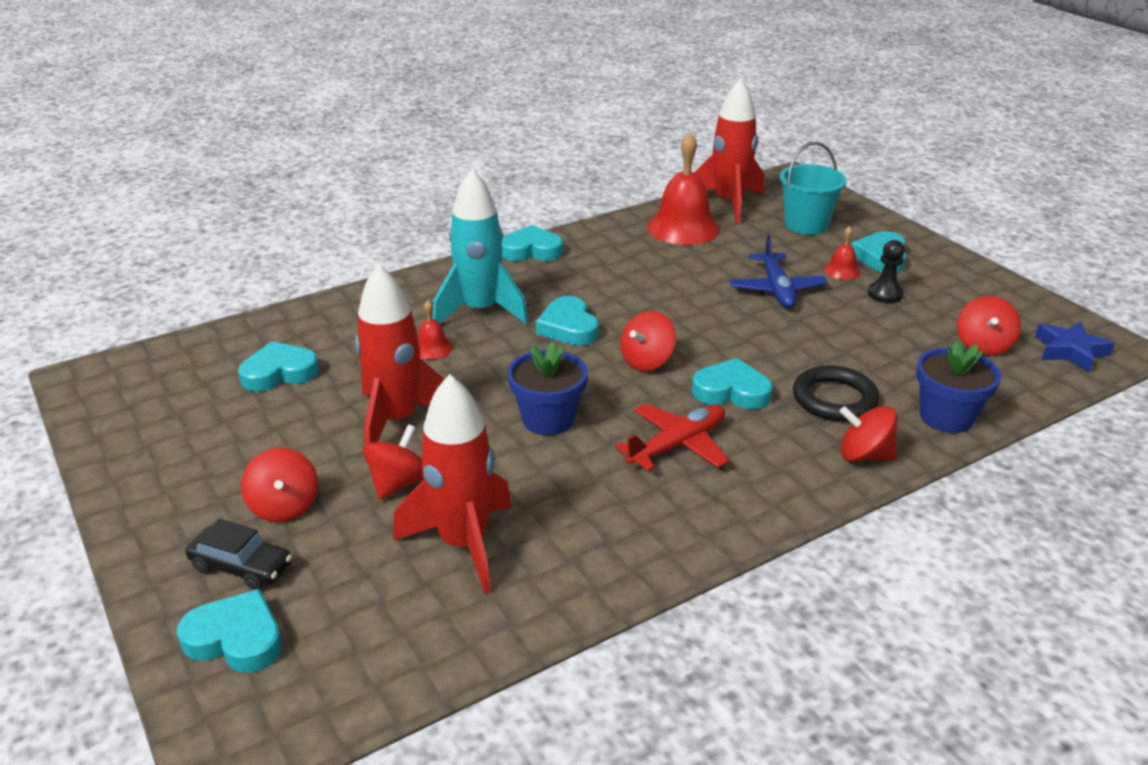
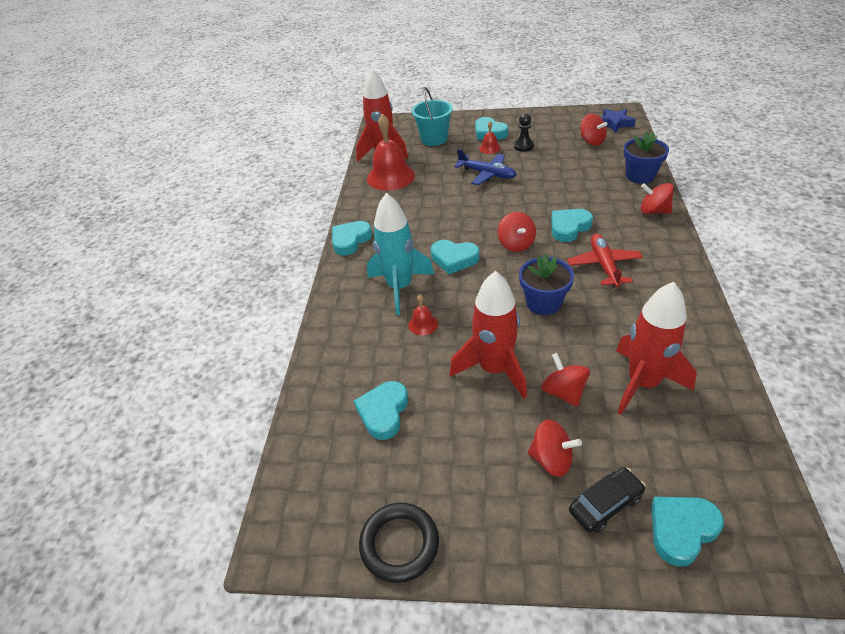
camera: 50 degrees left, 10 degrees up
(834, 399) = (601, 199): black ring -> black ring (399, 544)
(864, 455) = (654, 211): red spinning top -> red spinning top turned 60 degrees clockwise

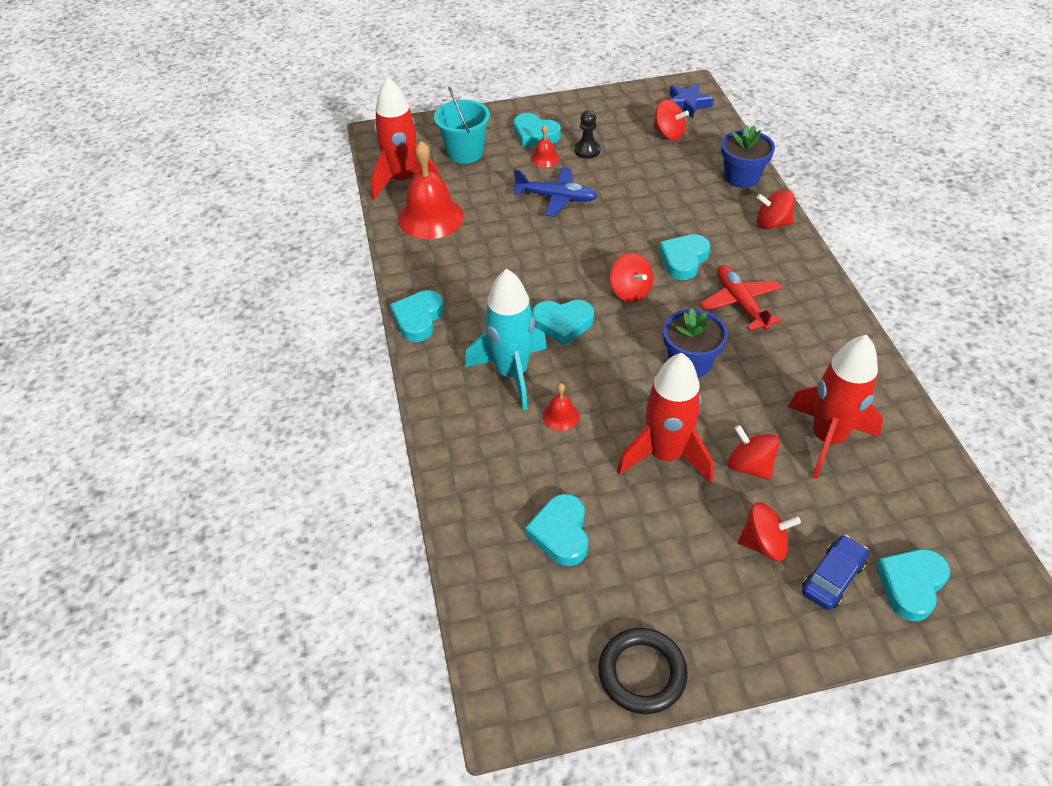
camera: 20 degrees left, 5 degrees up
(605, 504) = (832, 578): black car -> blue car

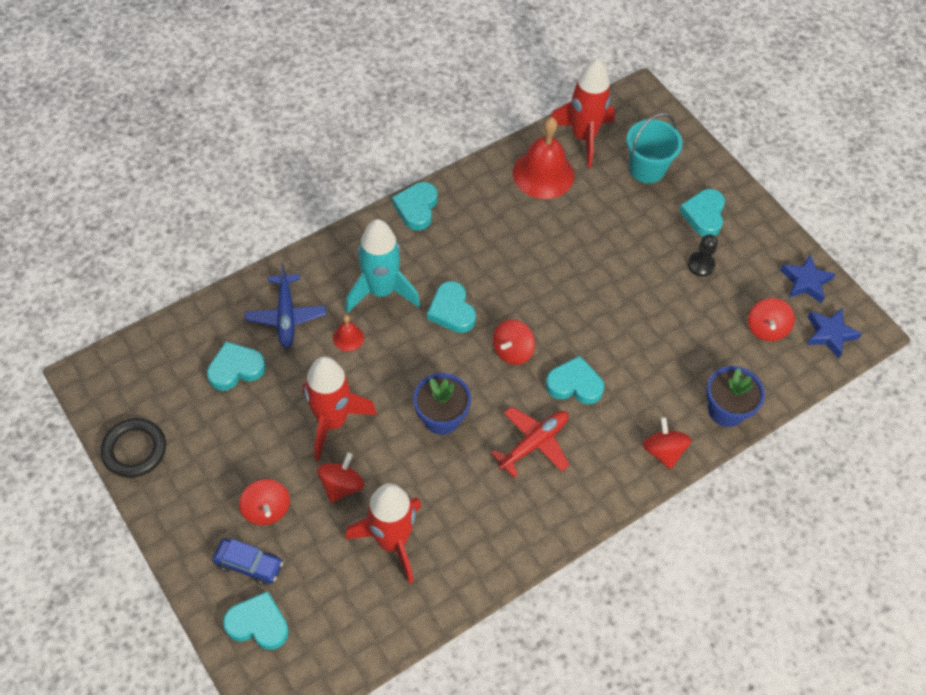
camera: 65 degrees right, 10 degrees up
(418, 319) = (416, 208): turquoise heart -> turquoise heart turned 75 degrees counterclockwise
(544, 158) = (670, 234): red bell -> none
(556, 198) = (616, 259): blue plane -> blue plane (286, 316)
(631, 101) = (805, 282): none -> blue star

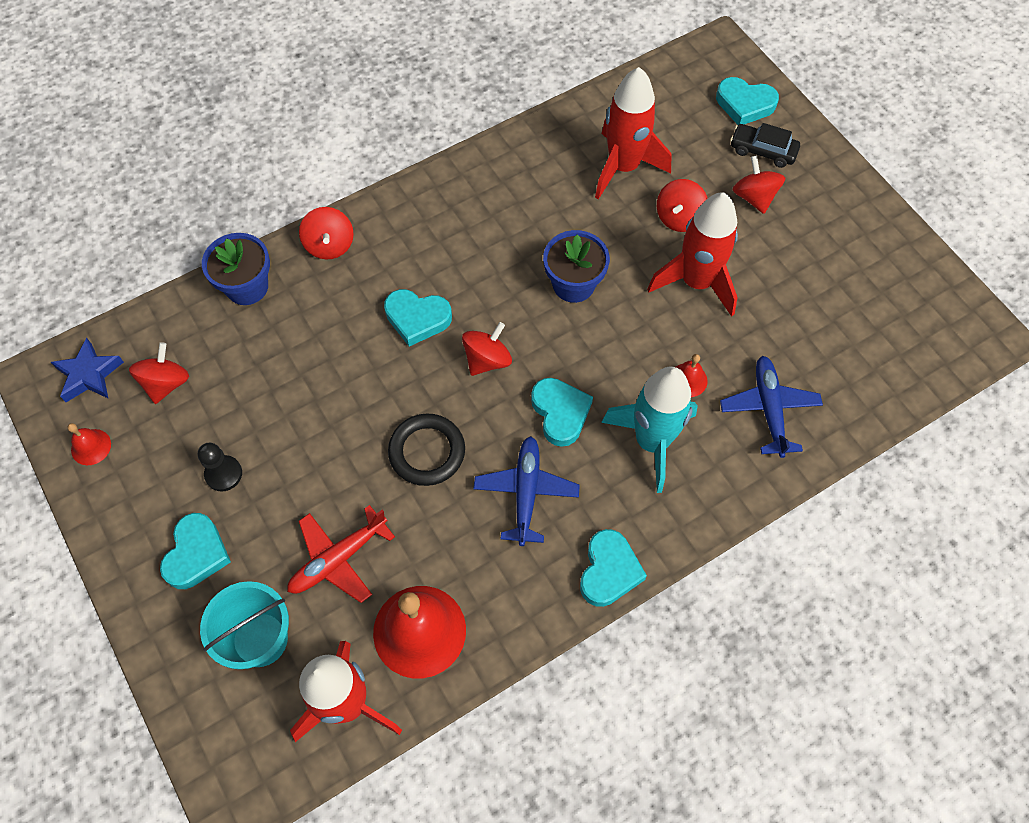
camera: 175 degrees left, 5 degrees up
(134, 450) = (908, 256): black ring -> black ring (427, 452)
(236, 369) = (817, 343): turquoise heart -> none
(249, 564) = (763, 150): blue car -> black car
(476, 255) = (526, 493): none -> blue plane
(534, 443) = (471, 255): red plane -> red plane (338, 559)
(805, 282) = (91, 447): blue star -> red bell

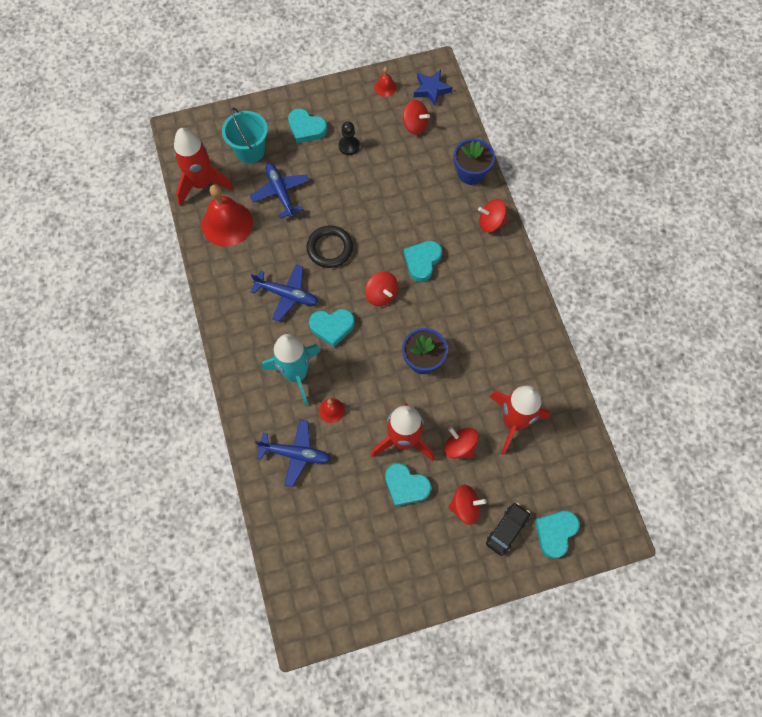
camera: 105 degrees right, 5 degrees up
(338, 559) = (280, 193): red plane -> blue plane
(609, 571) = (225, 326): turquoise heart -> turquoise heart (406, 486)

